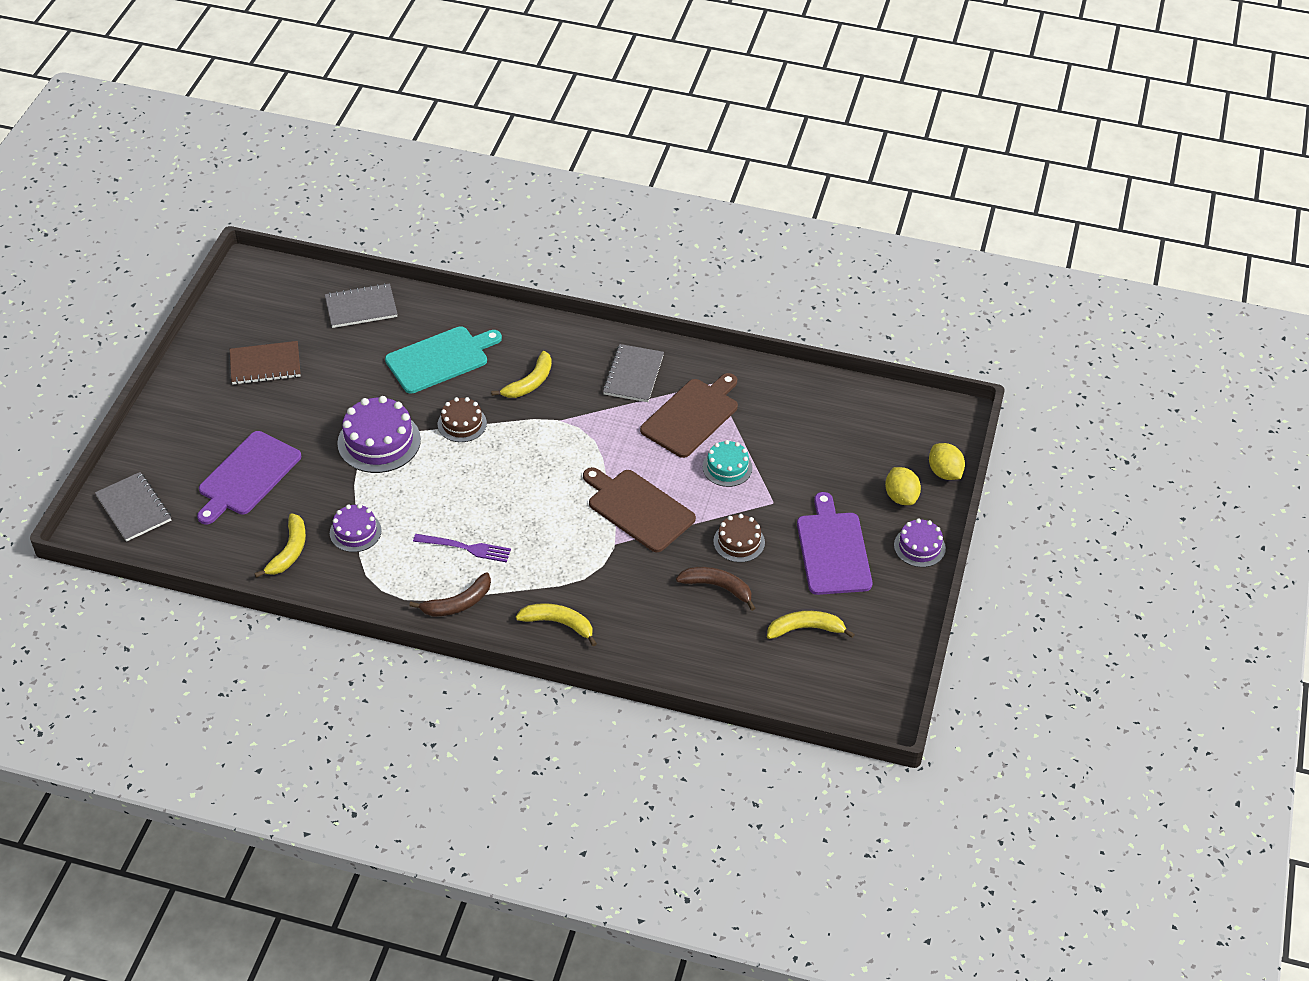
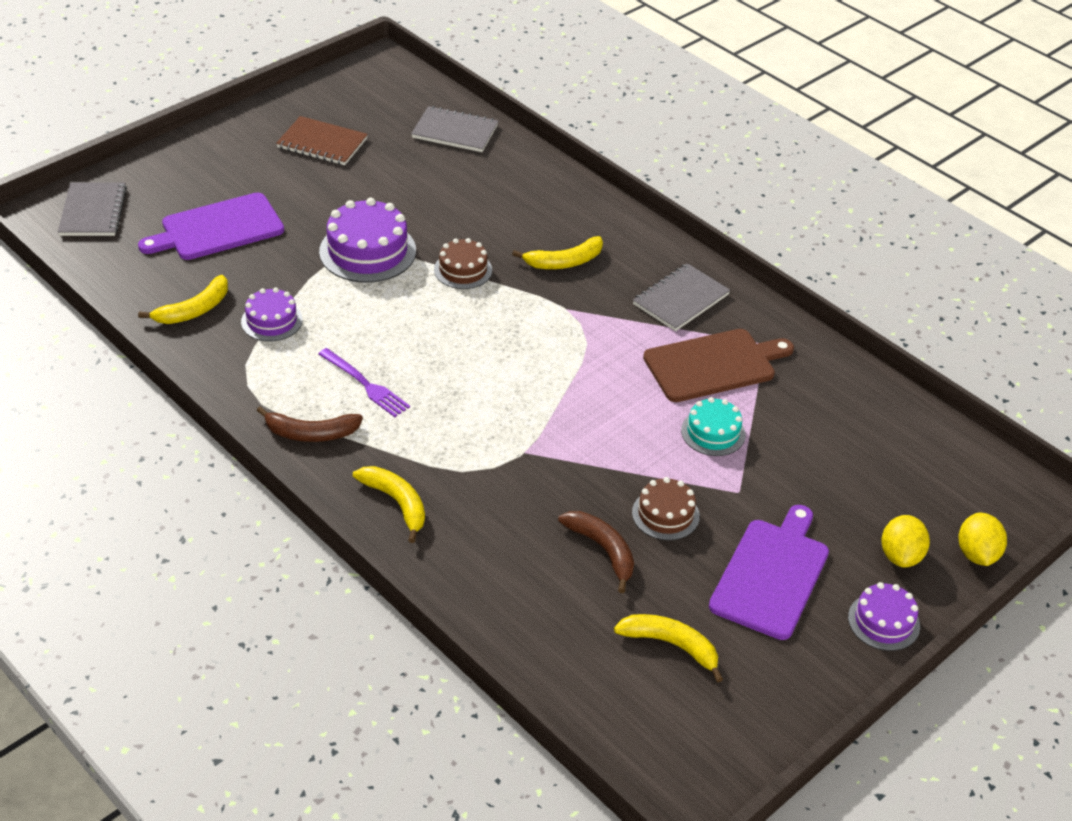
camera: 30 degrees right, 5 degrees down
(440, 359) = (492, 204): turquoise cutting board -> none
(638, 509) = (579, 429): brown cutting board -> none

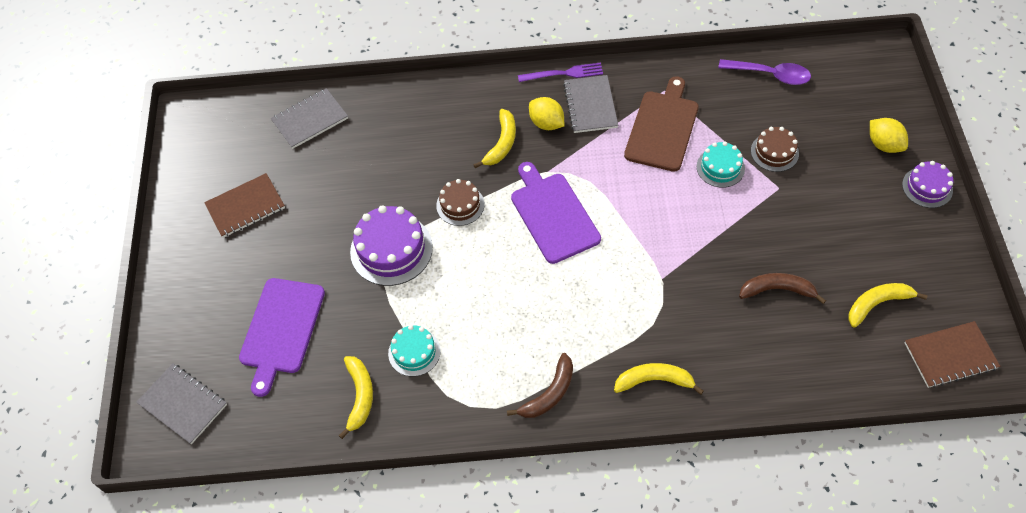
camera: 45 degrees left, 15 degrees up
(271, 321) = (414, 352): purple cake -> turquoise cake
(366, 385) = (528, 331): purple fork -> purple fork (564, 73)
(665, 514) = (771, 237): brown cake -> brown cake (774, 152)
(667, 743) = (950, 355): none -> brown notebook
(771, 575) = (856, 216): purple cutting board -> purple cutting board (553, 215)
(885, 416) = (770, 75): none -> purple spoon
(977, 554) = (906, 109): yellow lemon -> yellow lemon (546, 123)

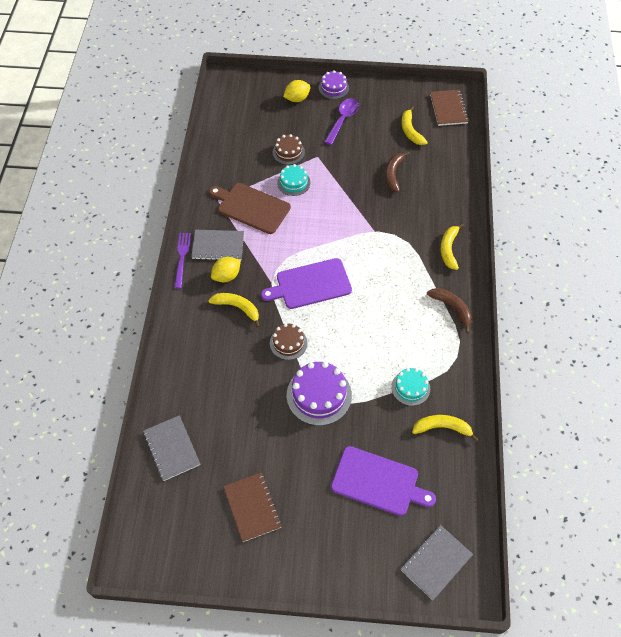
camera: 85 degrees left, 0 degrees up
(770, 75) = (223, 140): purple spoon -> purple spoon (343, 120)

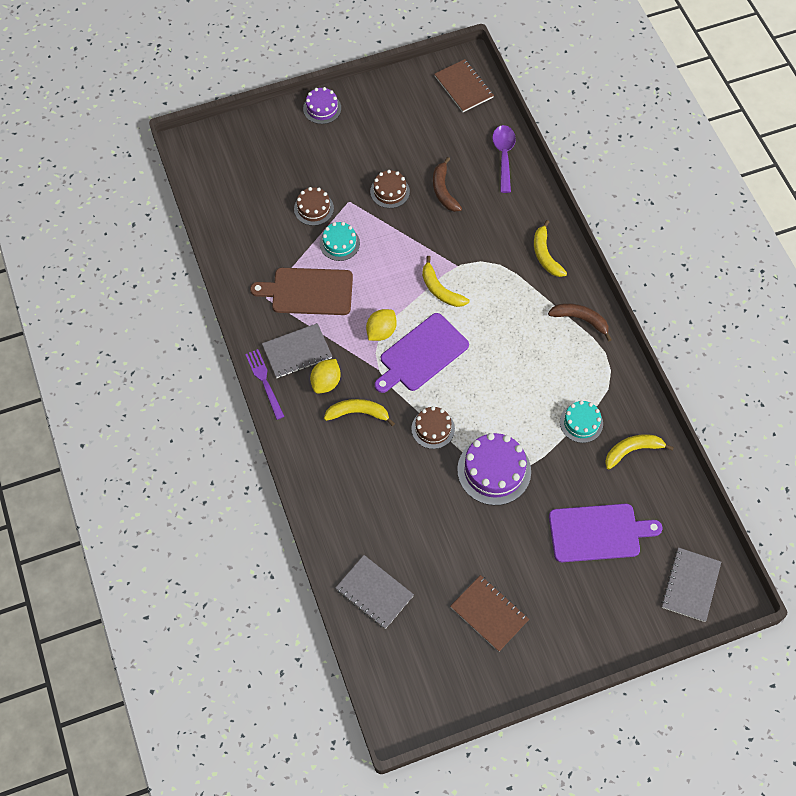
camera: 25 degrees left, 5 degrees up
(297, 99) = (287, 138): yellow lemon -> yellow lemon (381, 331)
(343, 120) = (354, 145): purple spoon -> purple spoon (503, 156)
(352, 160) = (390, 191): none -> brown cake
(410, 131) = (435, 130): yellow banana -> yellow banana (440, 289)

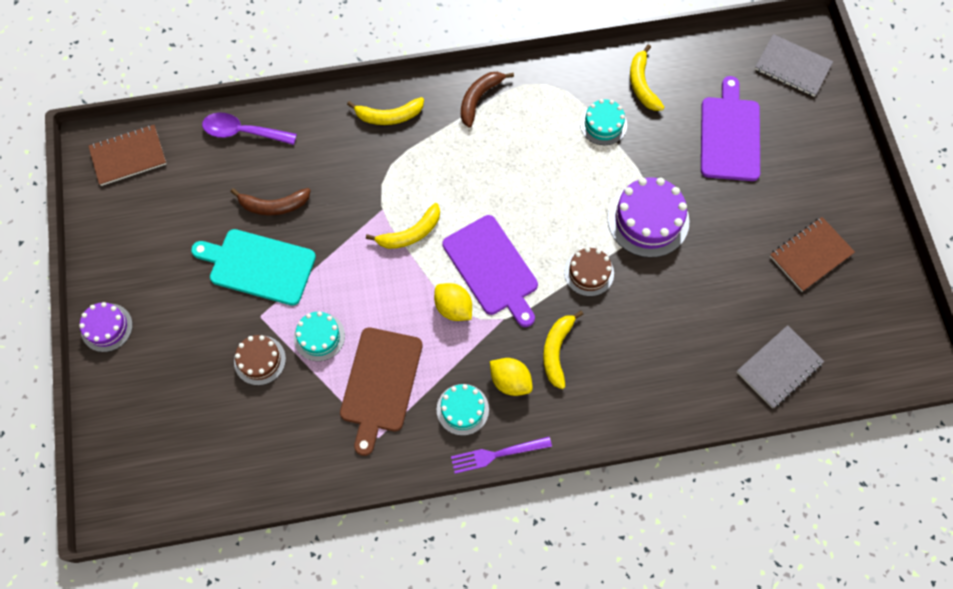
camera: 80 degrees left, 5 degrees up
(297, 352) = (462, 409): grey notebook -> turquoise cake
(390, 191) = (258, 266): brown cake -> turquoise cutting board

